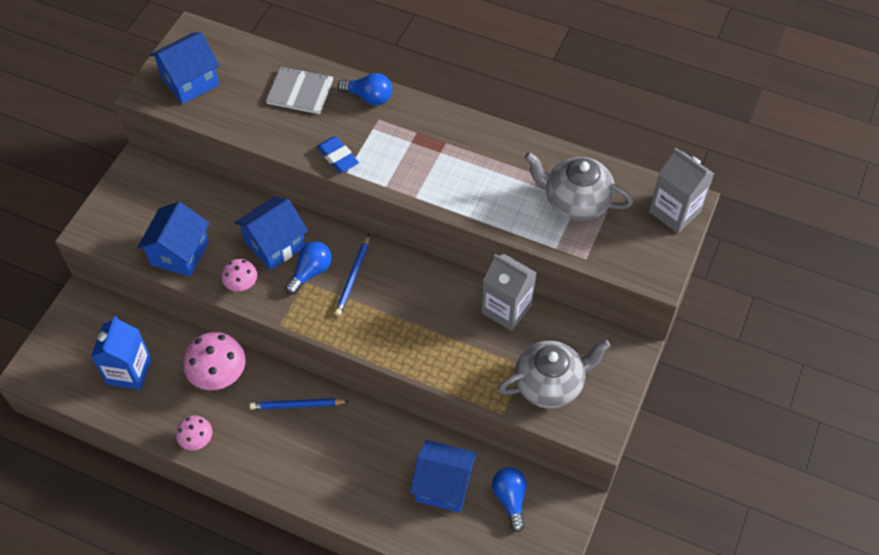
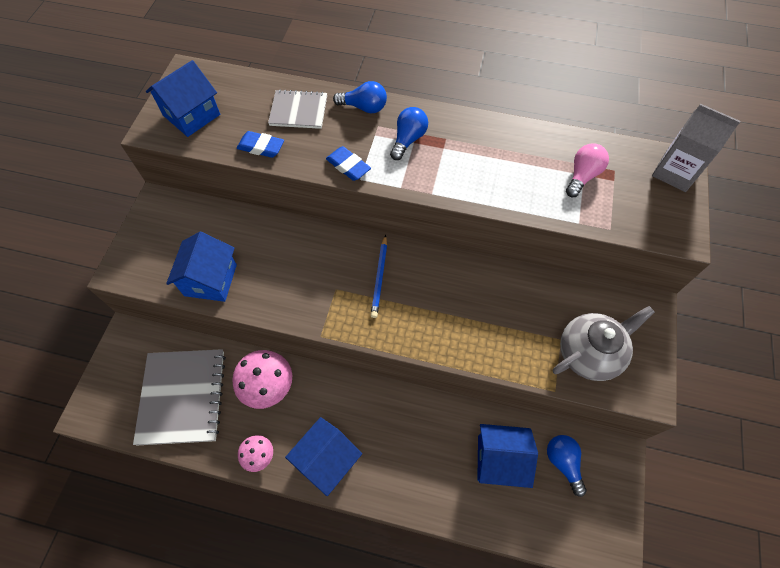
camera: 10 degrees left, 5 degrees up
(129, 371) = (182, 397): blue carton -> grey notebook
(241, 284) = (276, 302): pink mushroom -> none
(254, 125) = (261, 147): none -> blue eraser
(275, 244) = (300, 258): blue house -> blue house (327, 460)
(297, 405) = (346, 403): blue pencil -> none
(311, 272) = (339, 279): blue light bulb -> blue light bulb (408, 140)
(506, 309) = (528, 286): grey carton -> none
(575, 202) = (582, 176): grey teapot -> pink light bulb

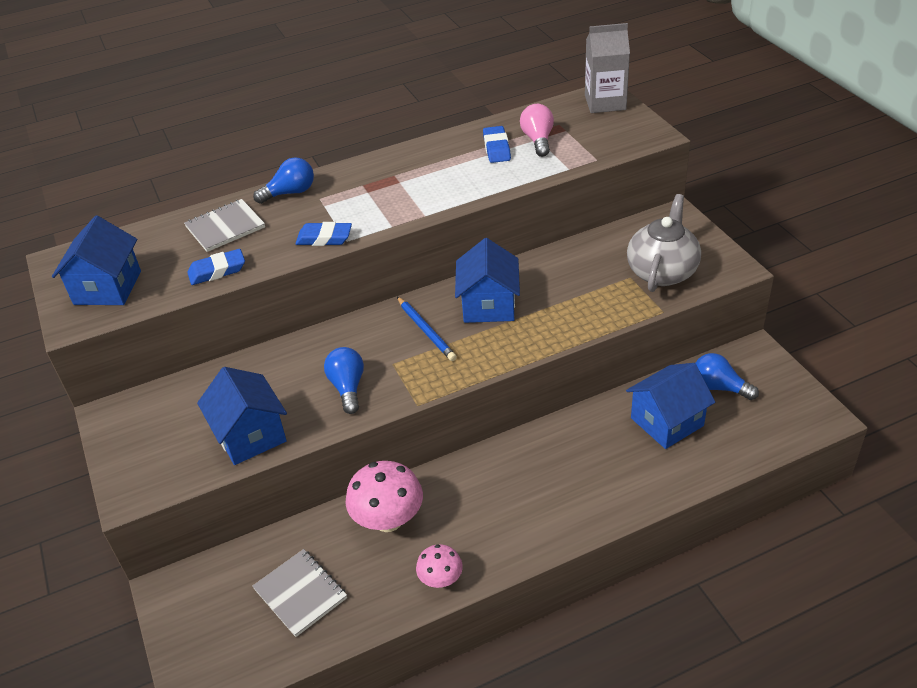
camera: 35 degrees left, 20 degrees down
(182, 397) = (300, 594): grey notebook -> grey notebook, size x0.59
(327, 460) = (514, 533): blue house -> blue house (488, 305)
(408, 140) = (360, 193): blue light bulb -> blue light bulb (348, 387)
(543, 163) = (497, 148): none -> blue eraser

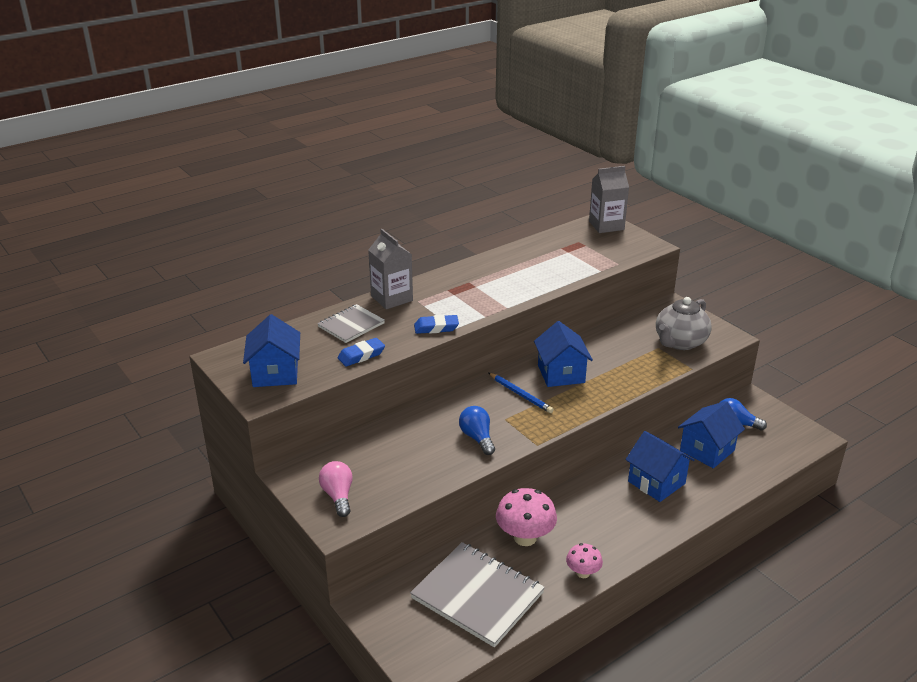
camera: 15 degrees left, 10 degrees down
(250, 435) = (415, 477): blue house -> blue house (656, 482)
(290, 193) = (391, 298): blue light bulb -> grey carton
(300, 594) = (477, 596): grey notebook -> grey notebook, size x1.71
(497, 148) = (539, 260): blue eraser -> none
(538, 140) = (568, 253): pink light bulb -> pink light bulb (338, 496)
(662, 271) = (680, 342): grey teapot -> grey teapot turned 150 degrees counterclockwise

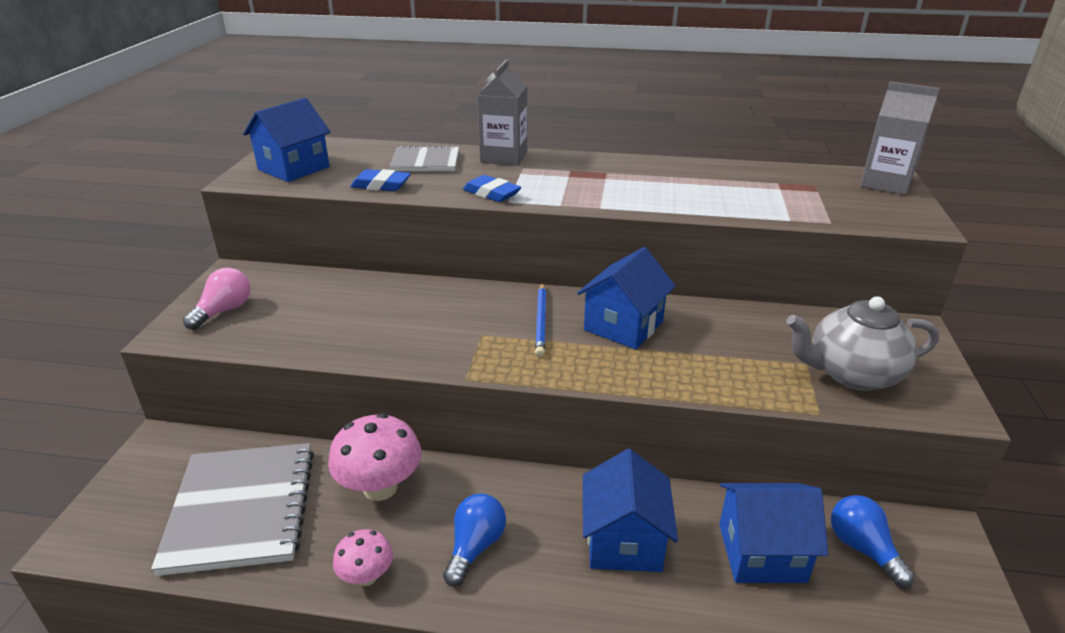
camera: 45 degrees right, 0 degrees up
(477, 438) = (422, 335): blue light bulb -> blue light bulb (475, 547)

